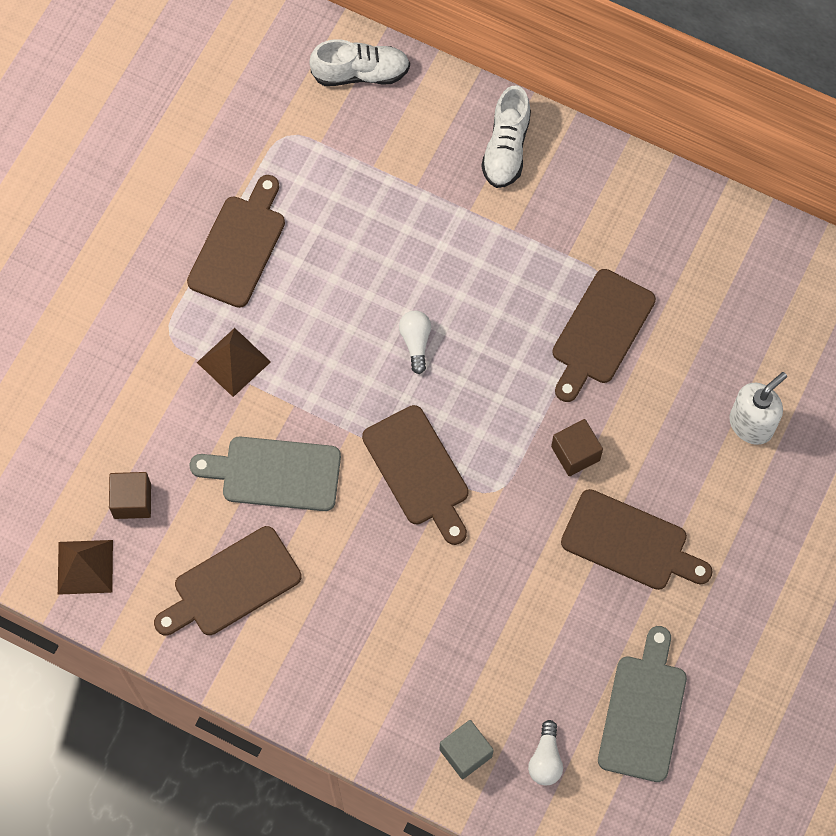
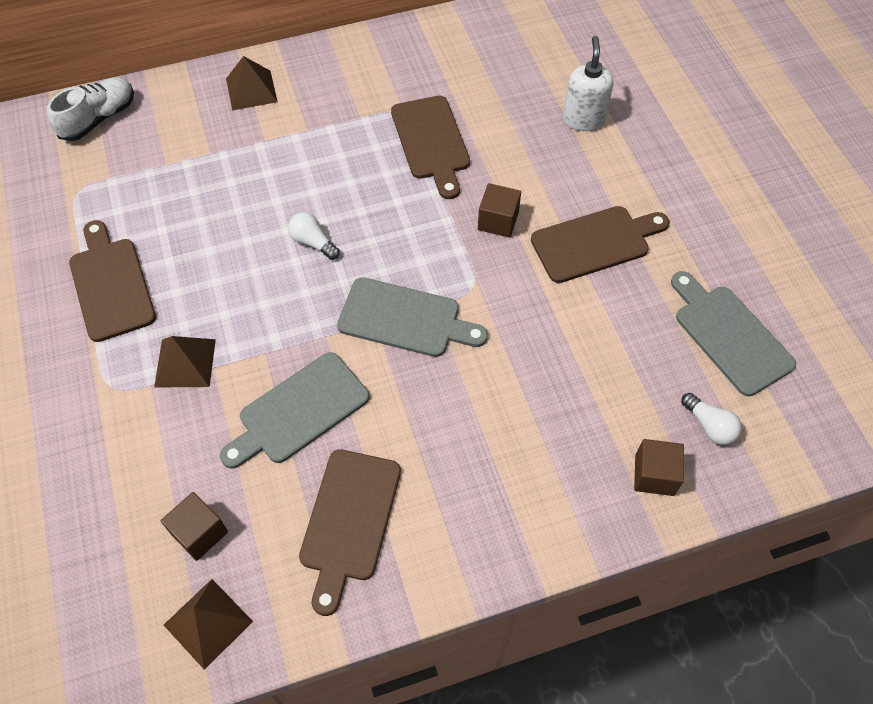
camera: 45 degrees left, 10 degrees down
(418, 471) = (405, 319): brown cutting board -> grey cutting board
(465, 753) = (654, 475): grey cube -> brown cube
(506, 148) = (251, 90): white shoe -> brown pyramid

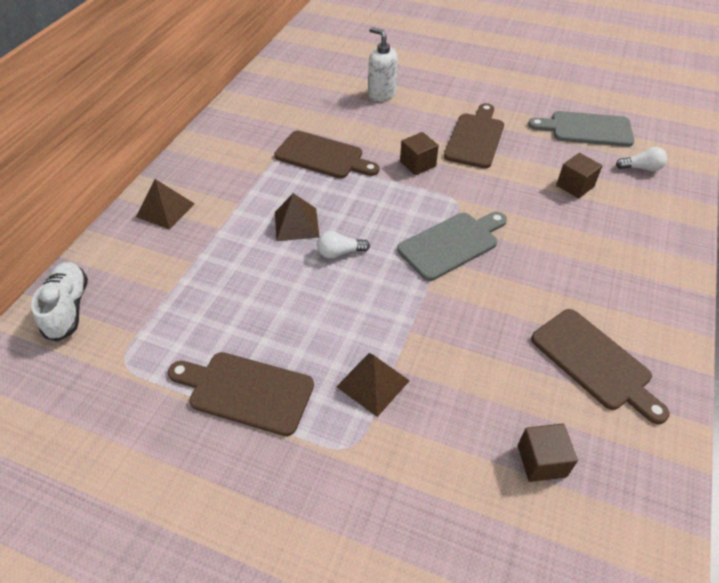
camera: 50 degrees left, 10 degrees down
(208, 623) = (630, 501): brown pyramid -> brown pyramid (296, 224)
(299, 411) = (479, 339): grey cutting board -> none
(654, 475) = (659, 205): brown cube -> brown cube (575, 186)

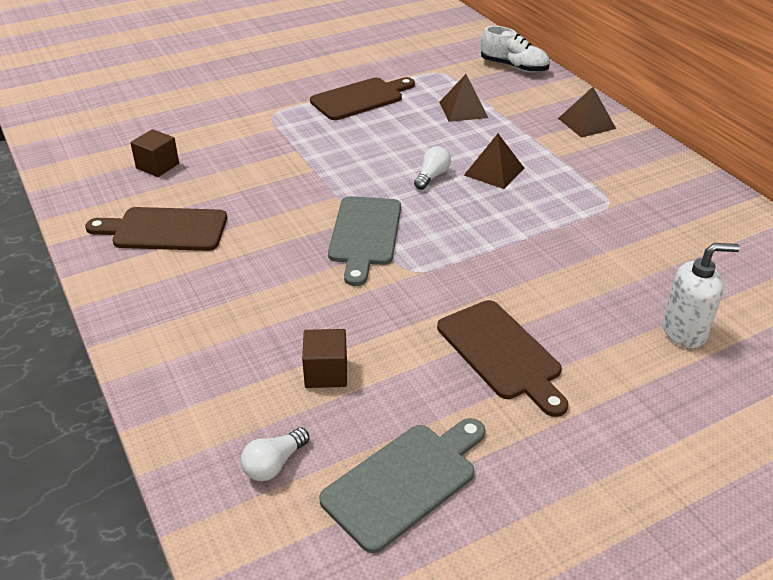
camera: 130 degrees right, 10 degrees down
(323, 156) = (584, 226): brown cutting board -> none
(373, 383) = (298, 138): brown pyramid -> brown pyramid (463, 110)
(417, 164) = (502, 279): brown cube -> none

